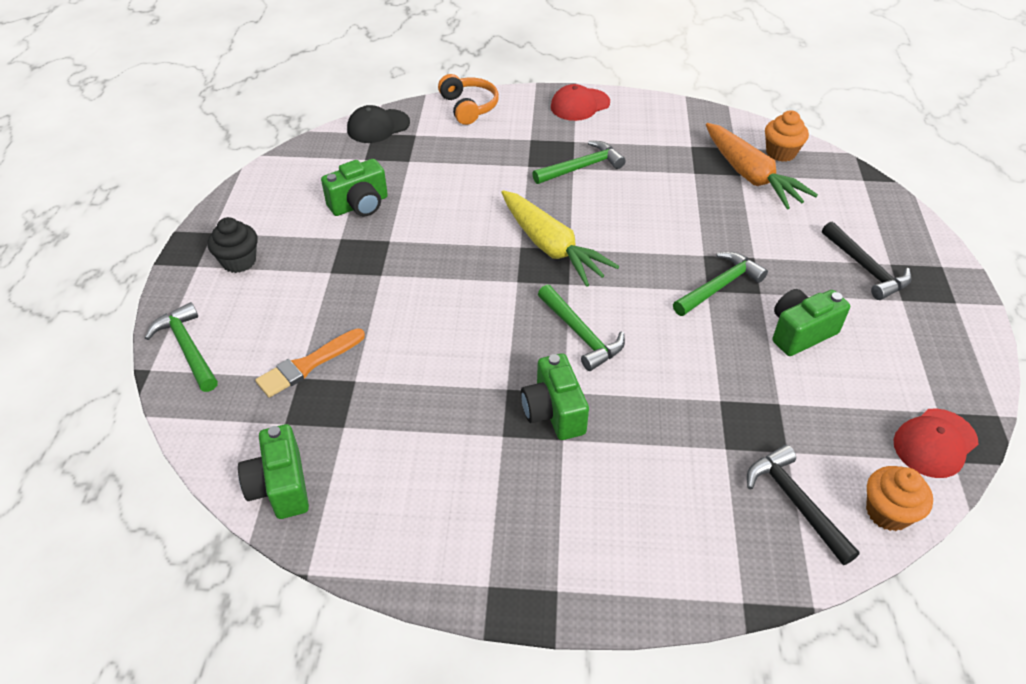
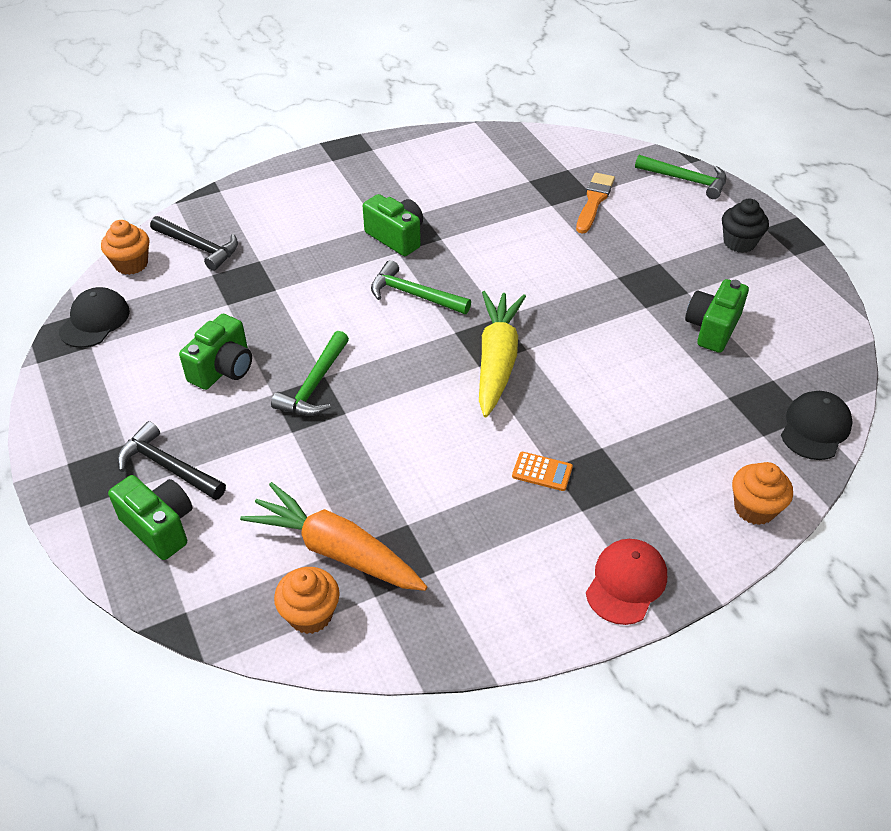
camera: 150 degrees right, 0 degrees up
(280, 486) = (532, 144): green camera -> green camera (159, 527)
(469, 107) = (754, 508): orange headphones -> orange cupcake
(551, 247) = (497, 360): yellow carrot -> yellow carrot turned 75 degrees clockwise
(581, 167) = (542, 472): green hammer -> orange calculator
(935, 443) = (95, 321): red cap -> black cap

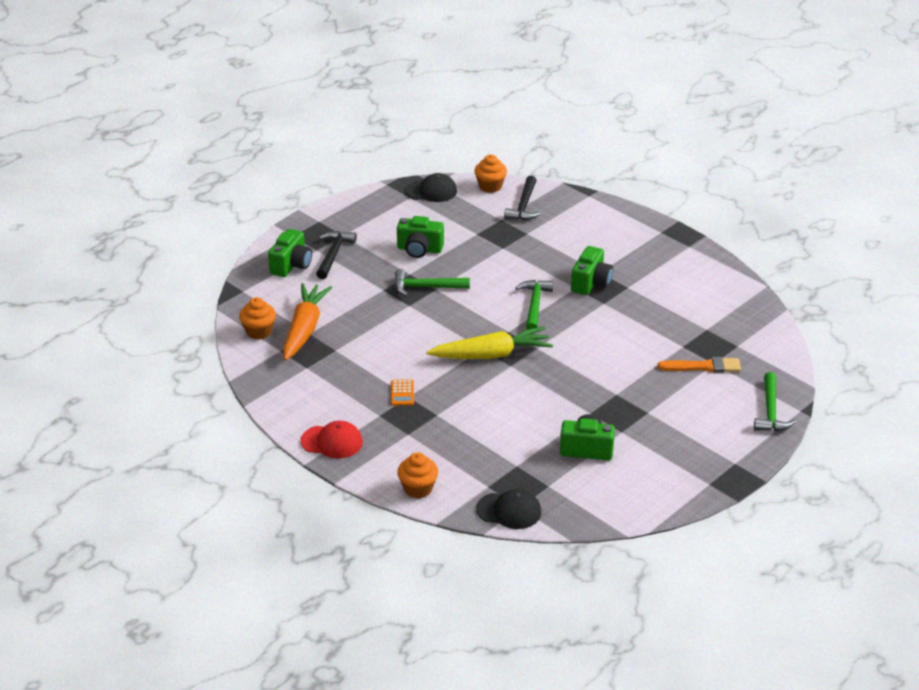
camera: 70 degrees right, 10 degrees down
(739, 242) = (703, 451): black cupcake -> none

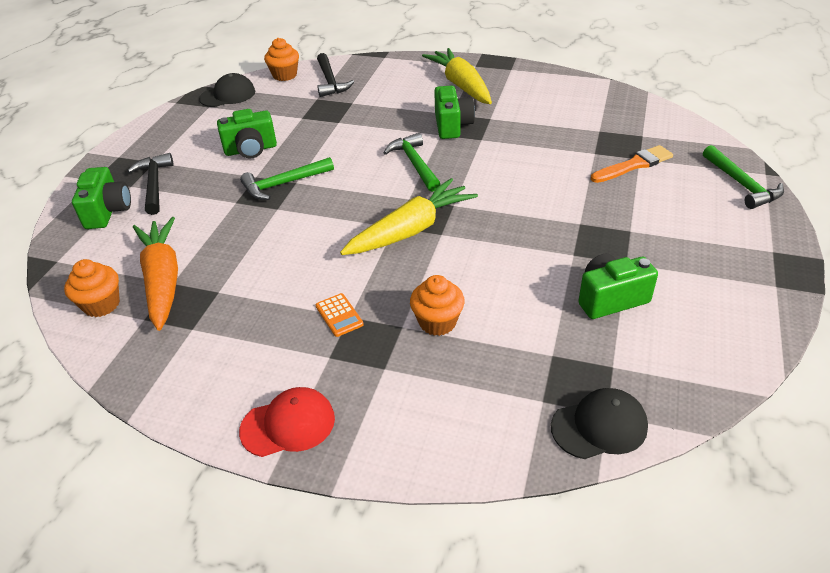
camera: 25 degrees left, 5 degrees up
(418, 488) = (456, 447): orange cupcake -> orange cupcake (437, 322)
(631, 247) = (461, 85): none -> yellow carrot

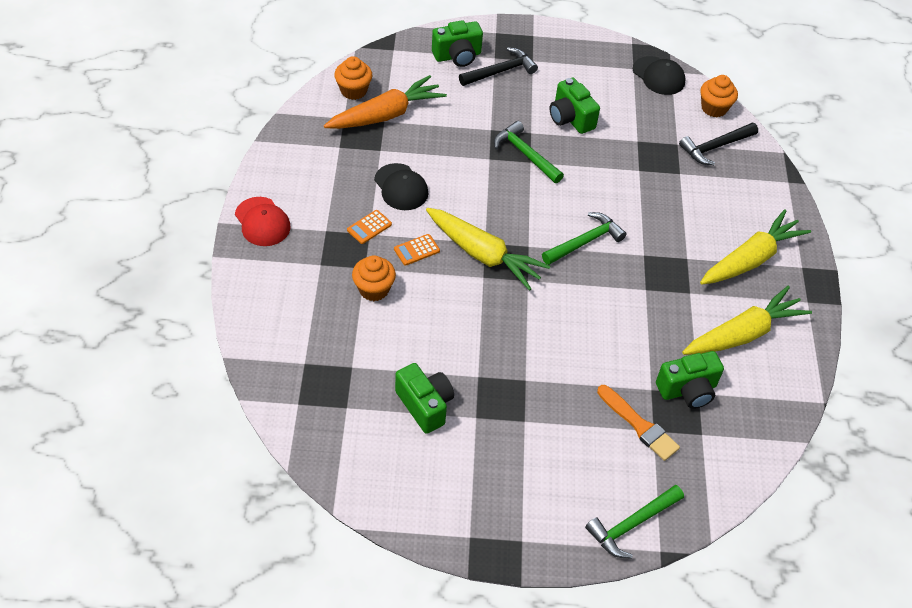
camera: 70 degrees right, 10 degrees up
(388, 279) = (416, 250): none -> orange calculator
(452, 125) = (663, 262): green camera -> green camera (687, 390)
(539, 100) = (743, 333): none -> yellow carrot
(599, 426) = (286, 399): black cap -> black cap (401, 187)

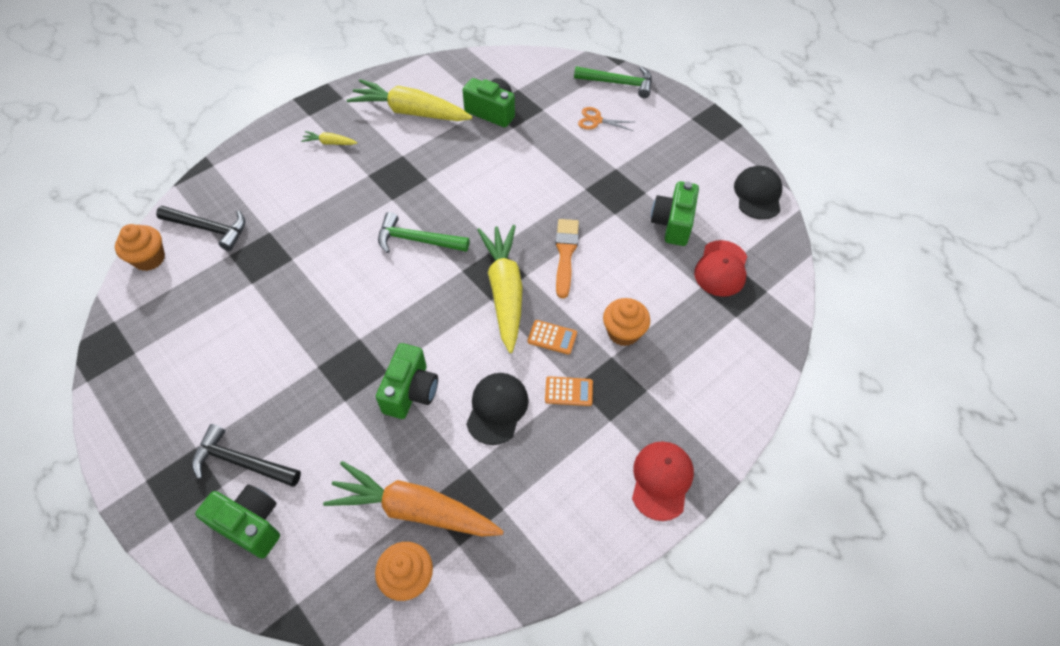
camera: 130 degrees left, 5 degrees up
(350, 395) = (721, 268): none -> red cap
(525, 154) = (353, 349): green hammer -> none
(570, 118) = (265, 350): green camera -> green camera (410, 391)
(597, 459) = (596, 120): none -> orange scissors
(639, 425) = (547, 117): orange brush -> orange brush (565, 254)
(658, 76) = (130, 326): black cap -> black cap (758, 194)
(751, 259) = (329, 143): yellow carrot -> yellow carrot, size x0.43

